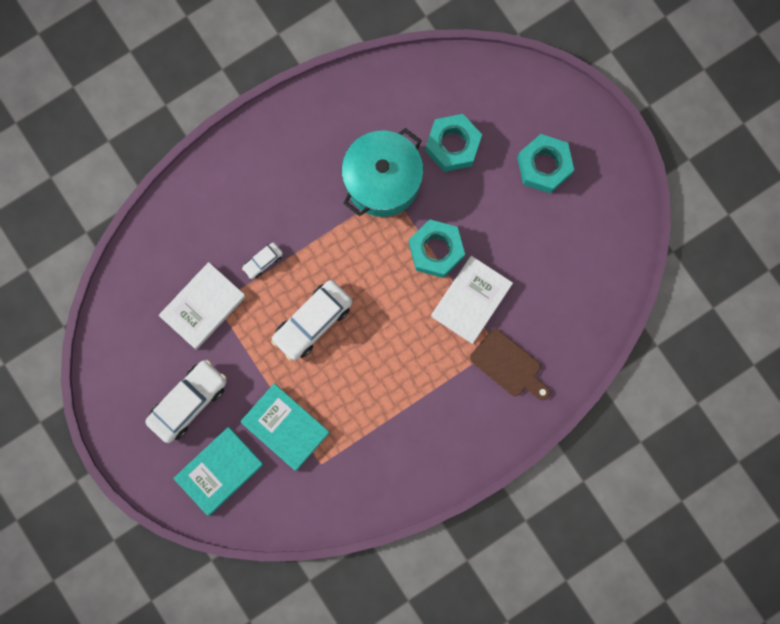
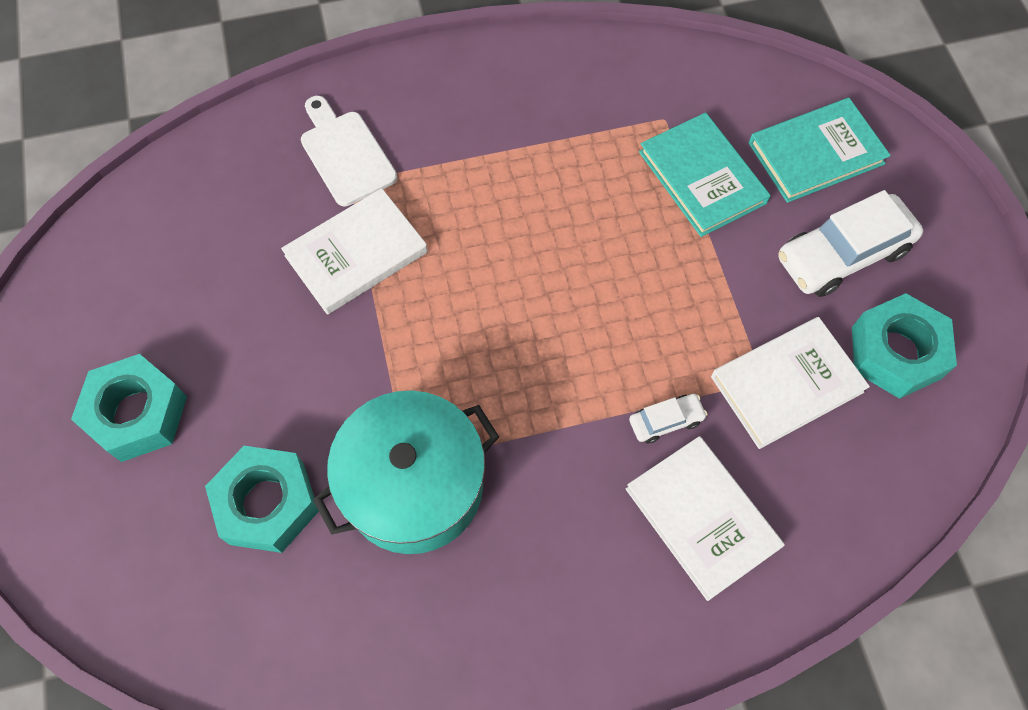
camera: 160 degrees left, 15 degrees down
(230, 216) = (701, 518): none -> white book
(313, 322) = (613, 303): white car -> none
(436, 250) = (376, 343): turquoise nut -> turquoise nut (896, 353)
(509, 365) = (345, 154): brown cutting board -> white cutting board

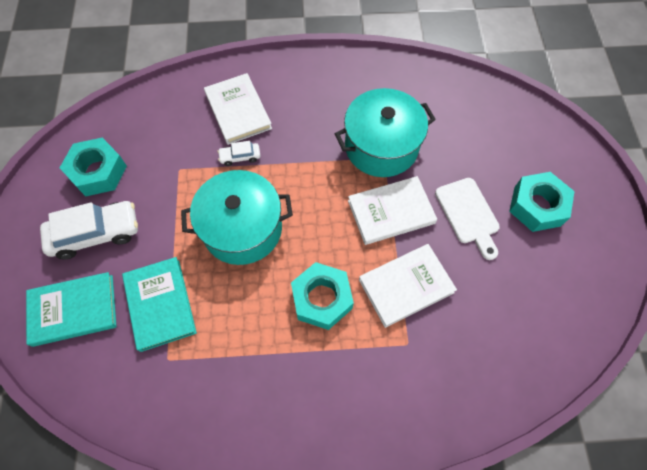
camera: 170 degrees left, 0 degrees up
(267, 503) = (459, 150): turquoise nut -> turquoise nut (322, 299)
(345, 154) = (411, 370): white cutting board -> white cutting board (468, 214)
(621, 298) = (242, 228): none -> turquoise pot
(786, 384) = (167, 165): white book -> white book (391, 212)

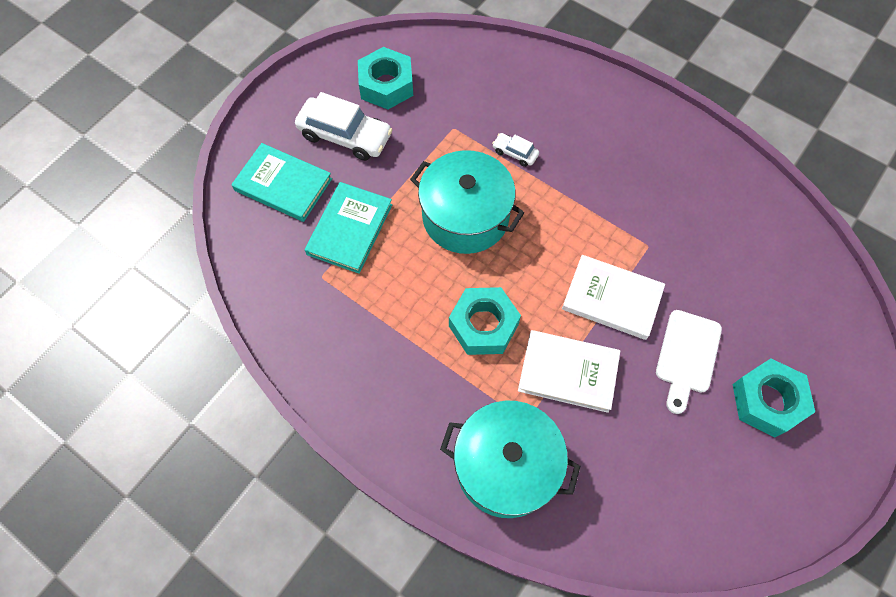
camera: 40 degrees right, 0 degrees up
(238, 111) = (547, 110): white book -> none
(381, 146) = (656, 234): turquoise pot -> turquoise pot (506, 466)

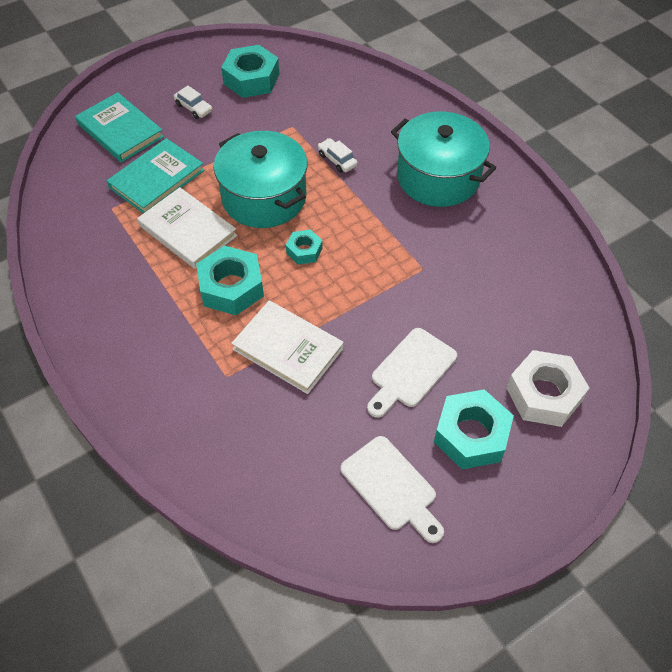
camera: 20 degrees right, 10 degrees down
(345, 136) = (194, 108): white car -> white car, size x0.49
(506, 466) = (187, 407): turquoise pot -> turquoise pot (438, 177)
(532, 263) = (304, 251): none -> turquoise nut
(612, 299) = (363, 301): white book -> white book (188, 231)
(725, 477) = (392, 487): none -> white cutting board
(809, 338) = (544, 394): none -> white nut

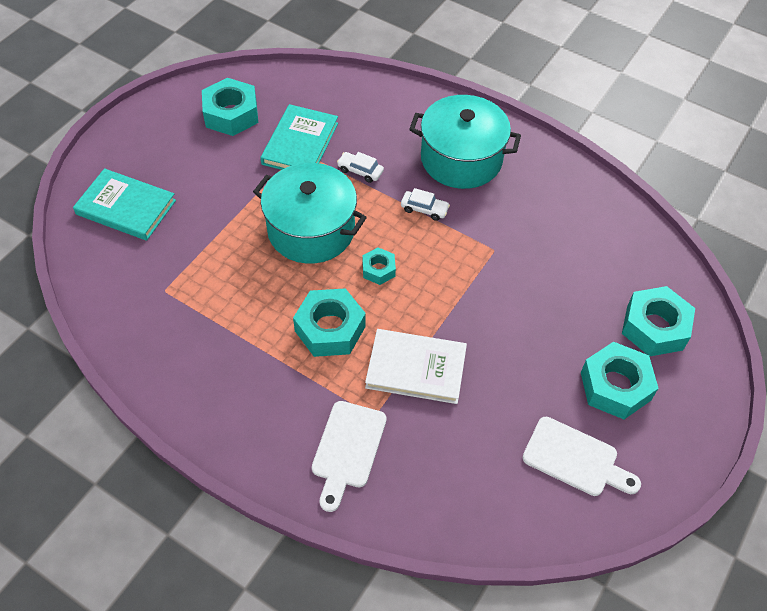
camera: 25 degrees left, 0 degrees up
(157, 179) = (194, 246): turquoise book -> turquoise book (300, 143)
(188, 231) = (255, 287): white book -> none
(194, 108) = (189, 161): white car -> white car (424, 209)
(410, 371) = (535, 348): white cutting board -> white cutting board (347, 449)
(544, 394) = (654, 327): white nut -> turquoise nut

